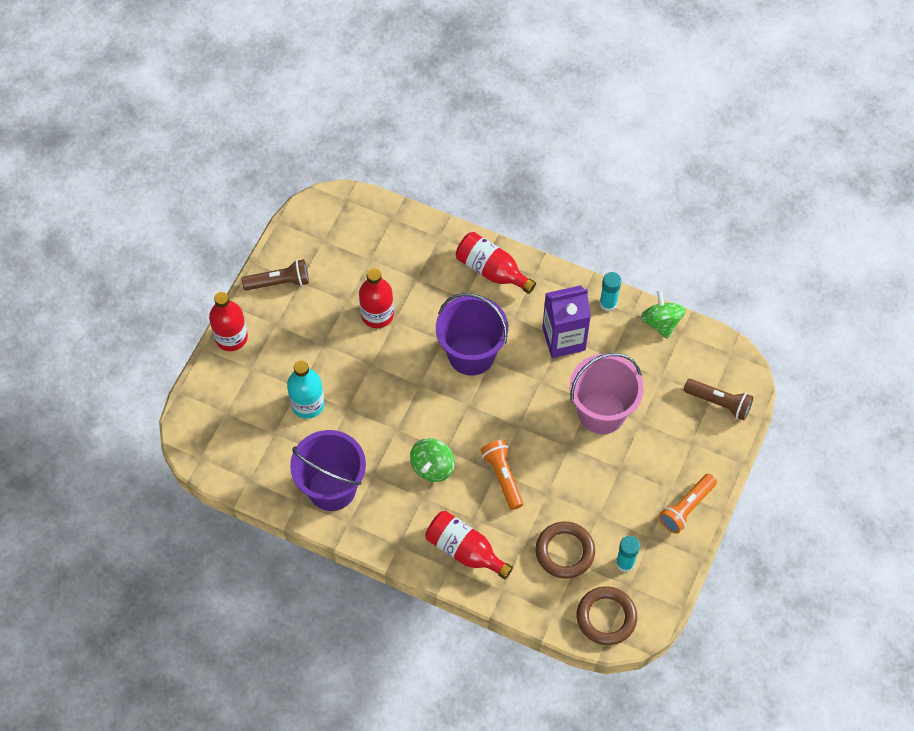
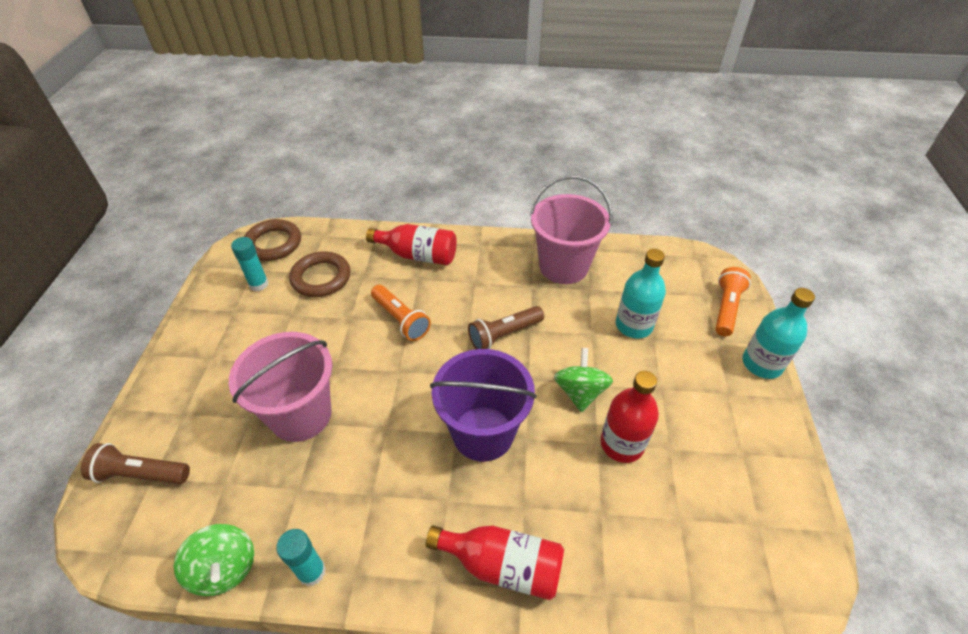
camera: 160 degrees right, 15 degrees down
(231, 337) = (761, 364): red bottle -> turquoise bottle
(279, 282) = (765, 444): brown flashlight -> brown flashlight (504, 334)
(332, 488) = (563, 266): purple bucket -> pink bucket
(432, 467) = (476, 308): green spinning top -> green spinning top (580, 392)
(563, 339) = (368, 493): purple carton -> none
(686, 507) = (192, 346): orange flashlight -> orange flashlight (726, 308)

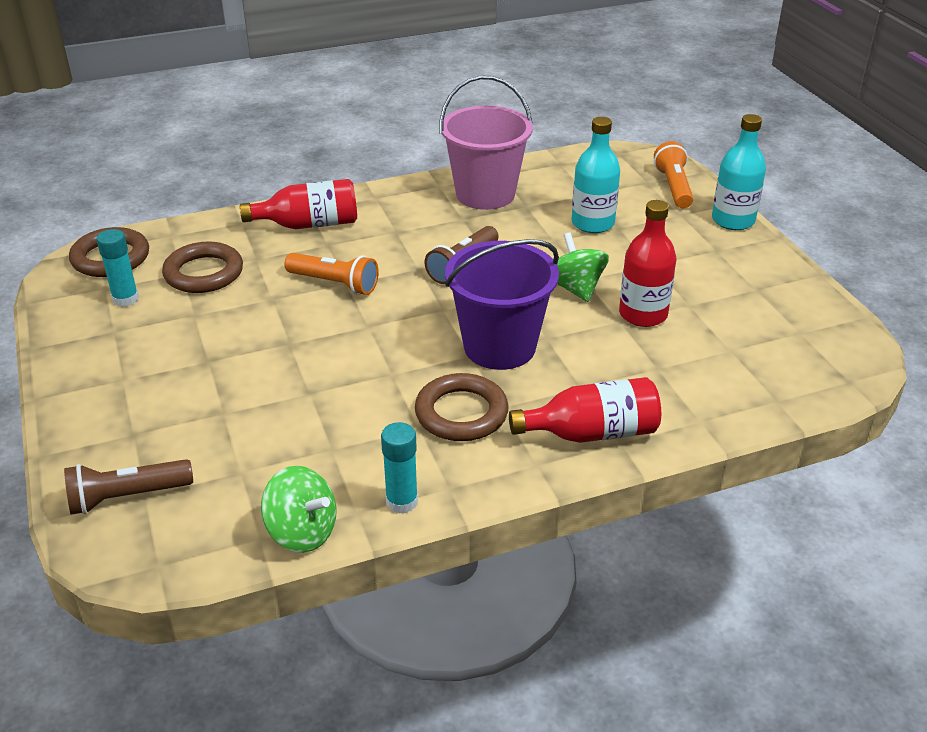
camera: 25 degrees left, 10 degrees down
(301, 415) = (283, 392): pink bucket -> none
(412, 494) = (461, 413): none -> brown ring

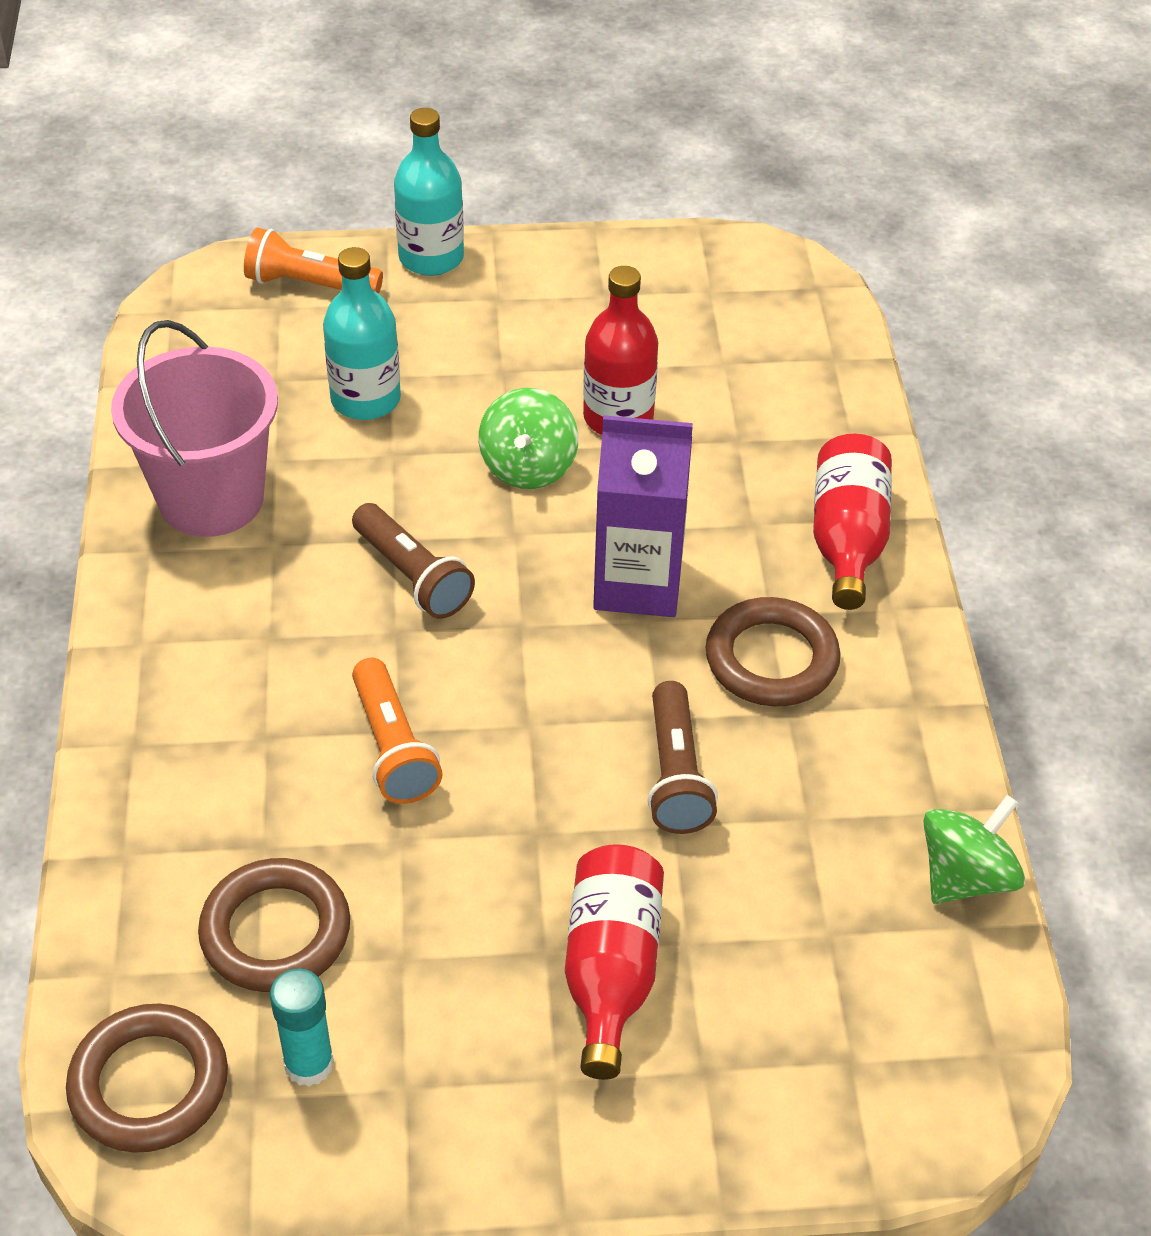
camera: 75 degrees left, 10 degrees up
(127, 497) = (850, 1084): brown flashlight -> brown flashlight (675, 774)
(309, 224) = (185, 752): red bottle -> red bottle (611, 971)
(334, 283) = (393, 747): orange flashlight -> orange flashlight turned 120 degrees clockwise
(402, 501) = (931, 759): turquoise glue stick -> none
(499, 347) = (638, 583): purple bucket -> purple carton
(575, 288) = (528, 466): green spinning top -> green spinning top turned 75 degrees counterclockwise

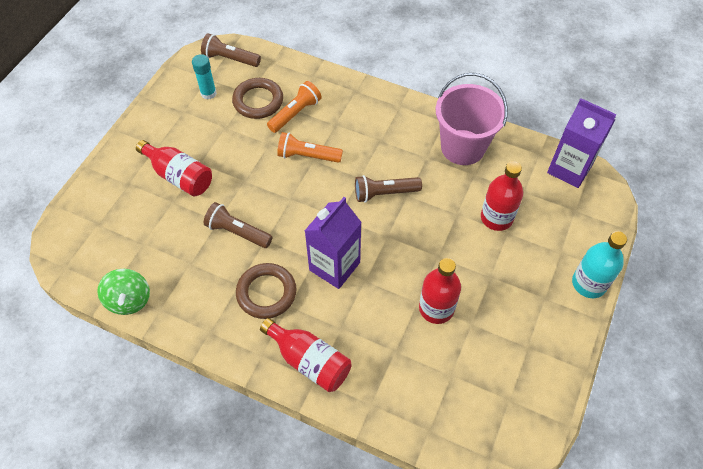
camera: 120 degrees right, 10 degrees up
(149, 1084) = (230, 59): brown ring -> brown flashlight
(181, 336) = (569, 169): none -> purple carton
(310, 285) = (587, 227): orange flashlight -> orange flashlight (295, 113)
(365, 399) = (496, 218): turquoise bottle -> red bottle
(528, 466) = (423, 259): green spinning top -> none

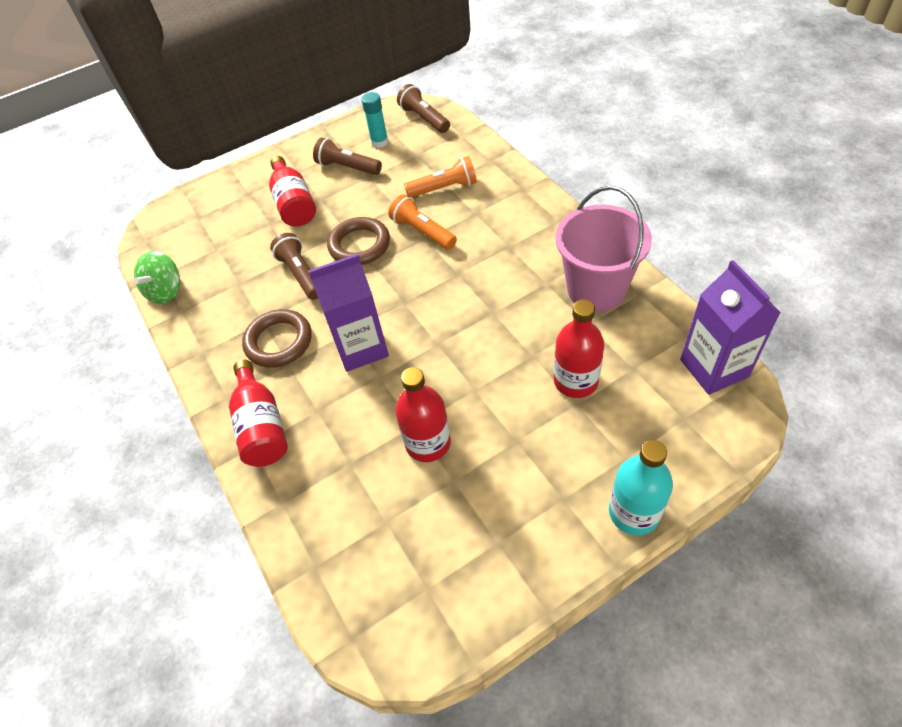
camera: 40 degrees right, 5 degrees down
(258, 101) = (418, 164): brown ring -> brown ring (359, 245)
(385, 193) = (470, 300): brown flashlight -> brown flashlight (348, 167)

